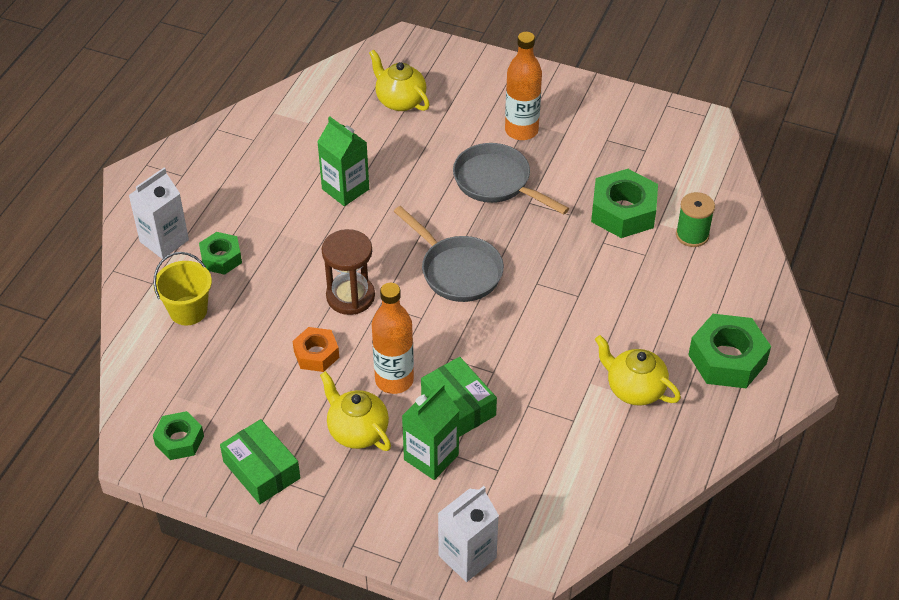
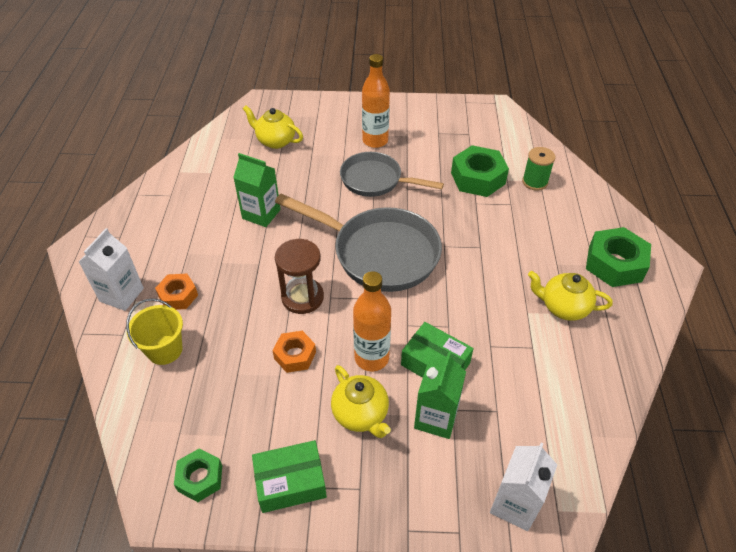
camera: 20 degrees left, 0 degrees up
(221, 258) = (178, 296): green nut -> orange nut
(261, 470) = (290, 482): green box -> green box turned 45 degrees counterclockwise
(357, 431) = (361, 414): yellow teapot -> yellow teapot turned 150 degrees counterclockwise
(457, 270) = (379, 253): grey pan -> grey pan, size x1.54

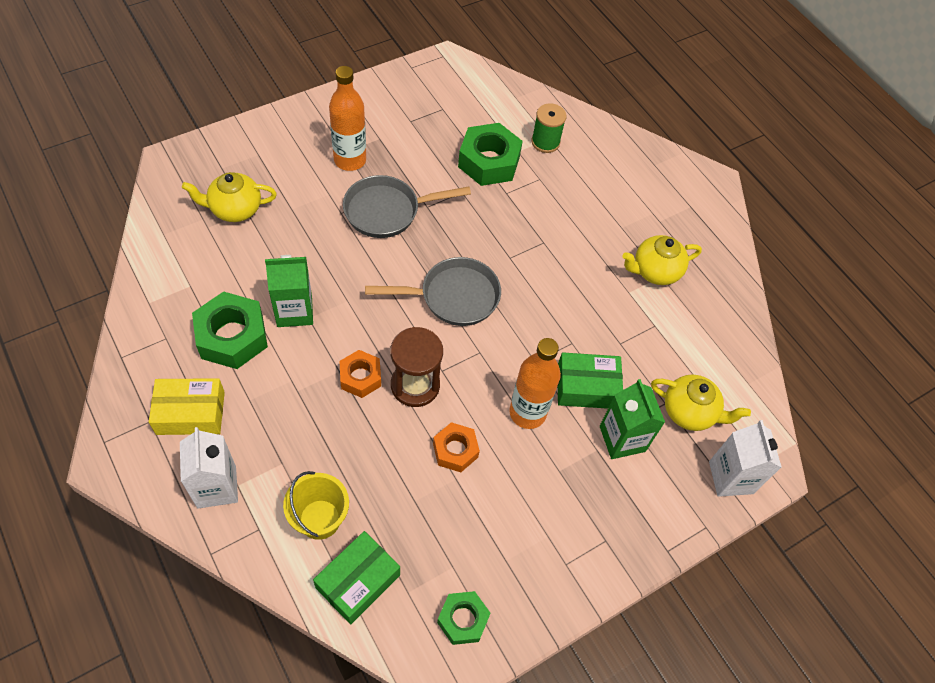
camera: 40 degrees left, 10 degrees up
(146, 244) = (190, 413): none -> yellow box
(178, 296) = (282, 453): orange nut -> orange nut (360, 377)
(290, 482) = (545, 571): green box -> green box (358, 581)
(361, 414) = (558, 473): yellow teapot -> yellow teapot (689, 412)
(379, 253) = (453, 297): grey pan -> grey pan, size x0.65
(614, 264) = (669, 203): green nut -> green nut (232, 337)

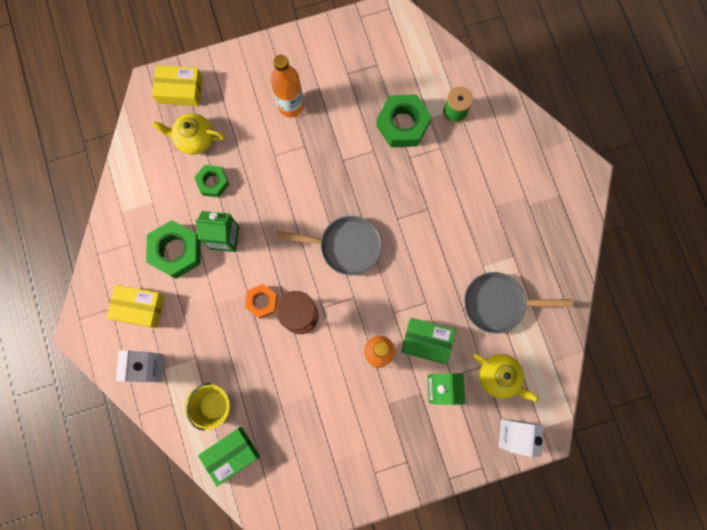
camera: 20 degrees right, 20 degrees up
(207, 161) = (180, 90): none -> yellow box
(387, 211) = (311, 160): grey pan -> grey pan (498, 303)
(455, 450) = (317, 373): orange nut -> none
(463, 619) = (295, 496): green nut -> green nut (213, 182)
(654, 271) = (510, 251): yellow teapot -> none

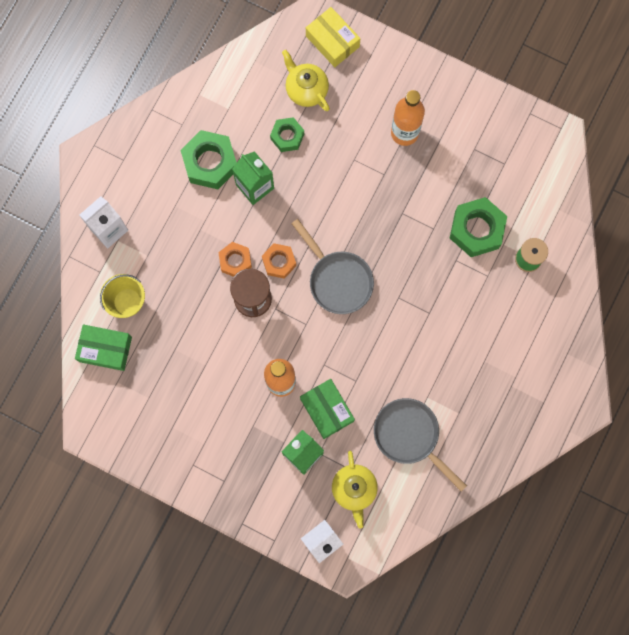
camera: 45 degrees right, 0 degrees up
(139, 308) = (143, 179): yellow box -> none
(293, 273) = (279, 262): none -> orange nut

